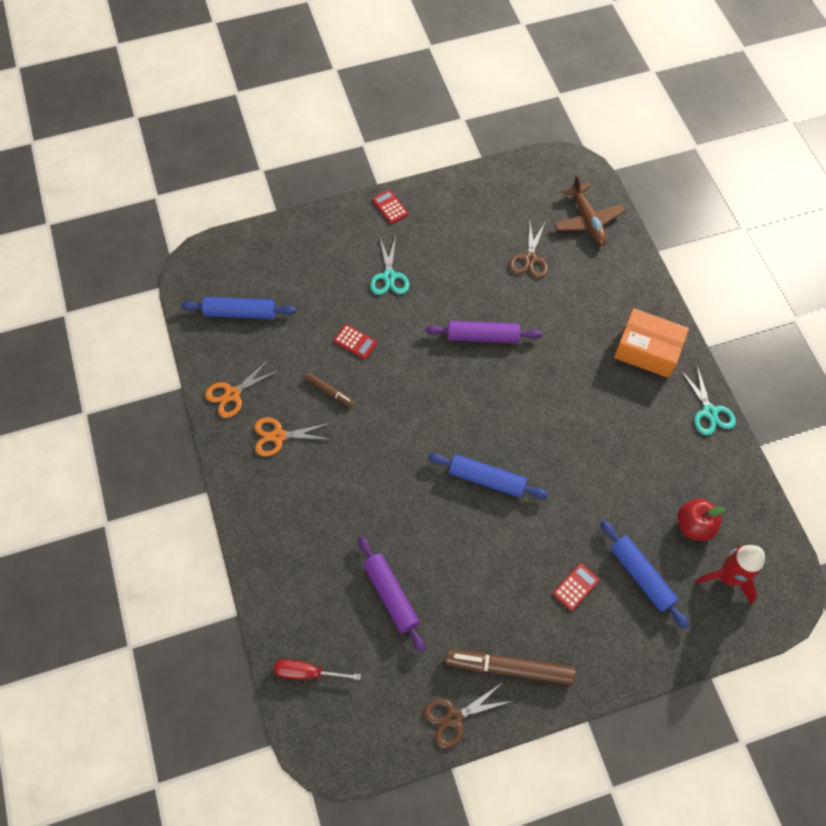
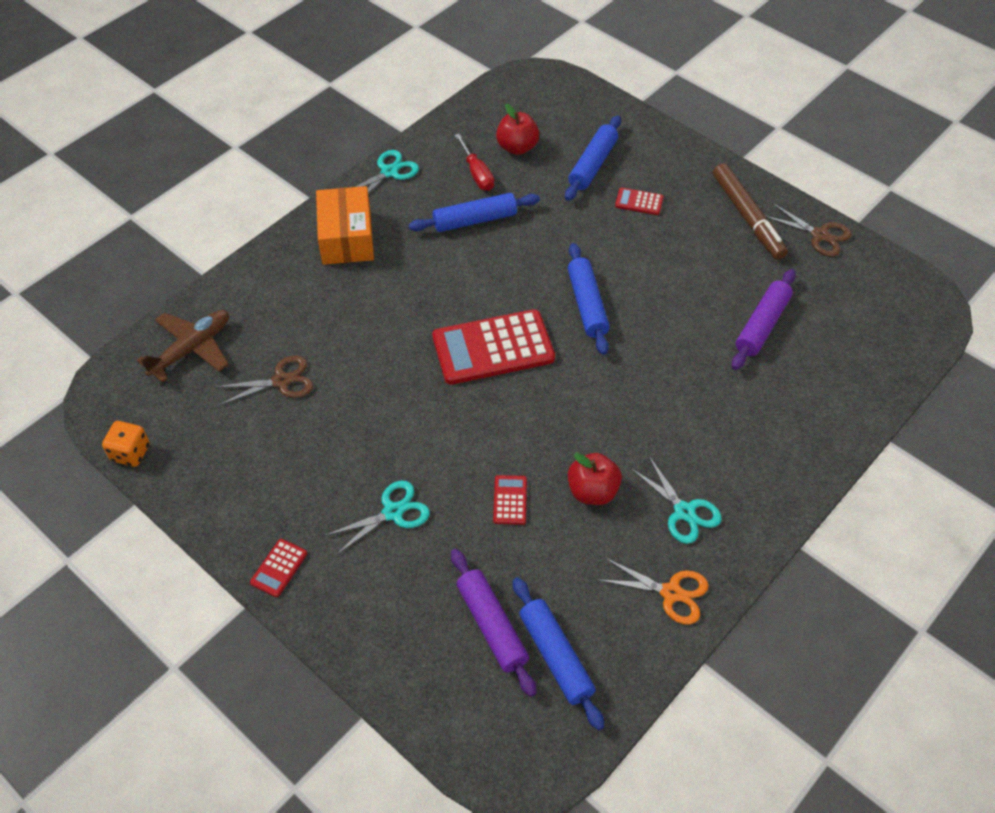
camera: 120 degrees left, 10 degrees down
(278, 436) = (684, 512): orange scissors -> turquoise scissors
(307, 672) = (885, 353): red screwdriver -> red screwdriver (477, 173)
(329, 391) = (592, 491): brown marker -> red apple
(482, 336) = (419, 379): purple rolling pin -> purple rolling pin (492, 626)
(483, 394) = (493, 348): none -> red calculator
(519, 165) = (130, 453): none -> orange dice
(620, 447) = (475, 220): none -> blue rolling pin
(727, 577) = (549, 114): red rocket -> none

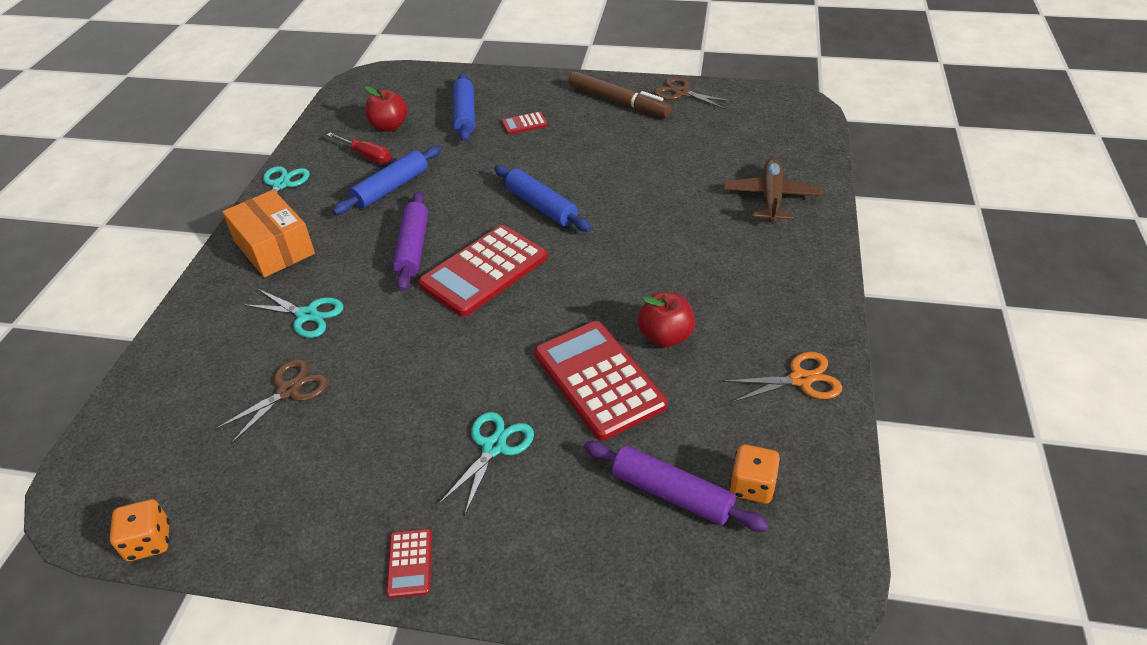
camera: 30 degrees left, 10 degrees down
(192, 349) = (163, 408): brown plane -> brown plane (771, 197)
(510, 500) = (598, 380): red calculator -> red calculator, size x2.26
(556, 656) = (752, 486): blue rolling pin -> orange dice
(684, 512) = (754, 314): turquoise scissors -> turquoise scissors (307, 315)
(762, 325) = (693, 163): purple rolling pin -> purple rolling pin (413, 248)
(819, 235) = (681, 93): brown scissors -> brown scissors turned 150 degrees counterclockwise

